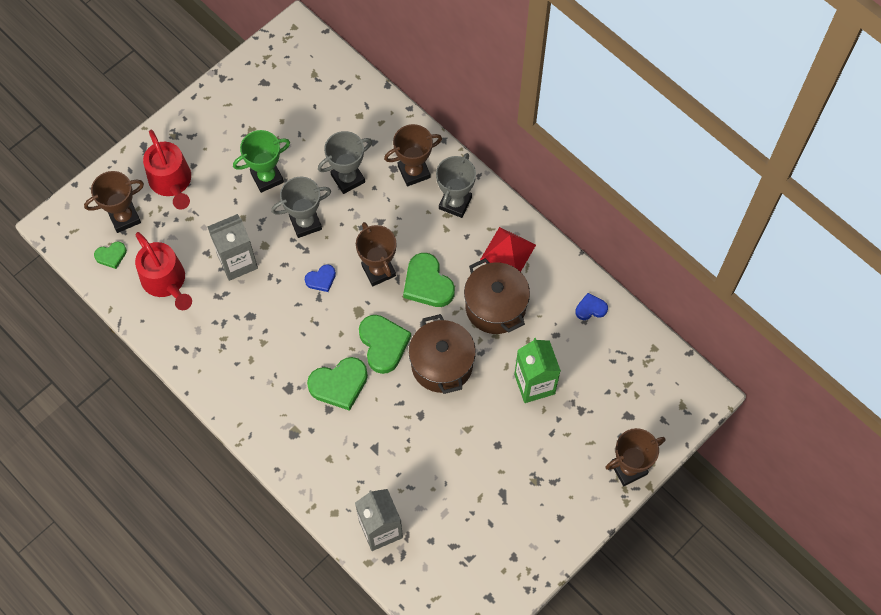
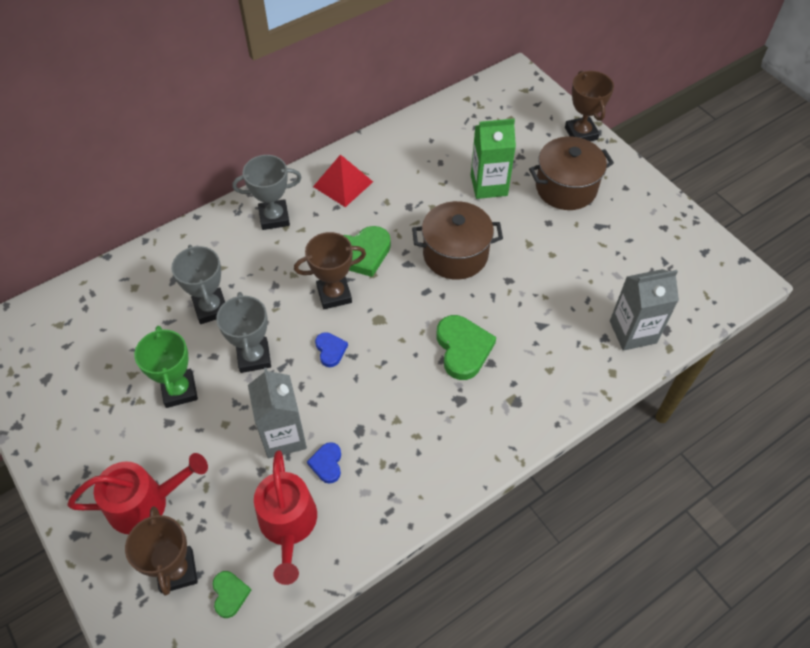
camera: 80 degrees left, 10 degrees down
(166, 282) = (288, 525): red watering can -> red watering can turned 105 degrees clockwise
(383, 344) = (423, 302): green heart -> none
(414, 172) = (225, 247): brown trophy -> none
(455, 203) = (274, 217): grey trophy -> grey trophy turned 45 degrees counterclockwise
(495, 307) = (400, 202): brown pot -> brown pot (566, 188)
(590, 308) = (418, 133): blue heart -> blue heart (327, 464)

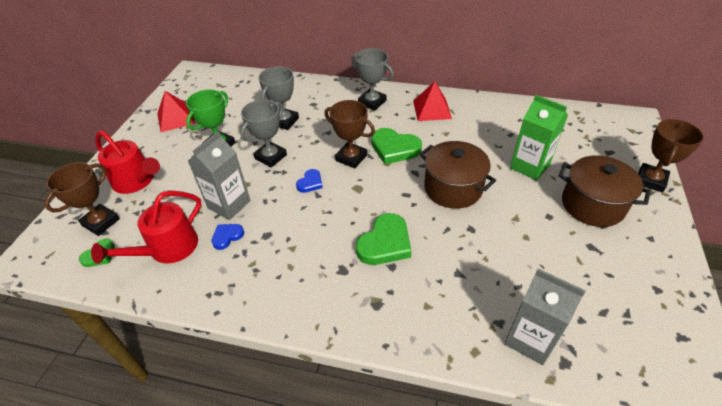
camera: 50 degrees right, 10 degrees down
(72, 404) = (176, 118): none -> red pyramid

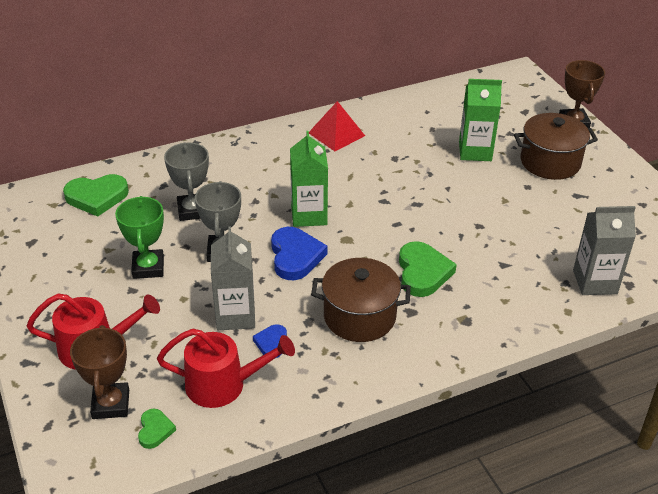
camera: 40 degrees left, 5 degrees down
(168, 249) = (223, 385): red watering can -> red watering can turned 90 degrees counterclockwise
(176, 118) = (49, 264): red pyramid -> none
(310, 183) = (295, 256): blue heart -> blue heart, size x1.84
(351, 158) = (309, 215): brown trophy -> green carton
(372, 102) = (267, 151): grey trophy -> none
(394, 148) = (341, 187): green heart -> green heart (97, 197)
(453, 188) = (431, 199): brown pot -> brown pot (359, 316)

